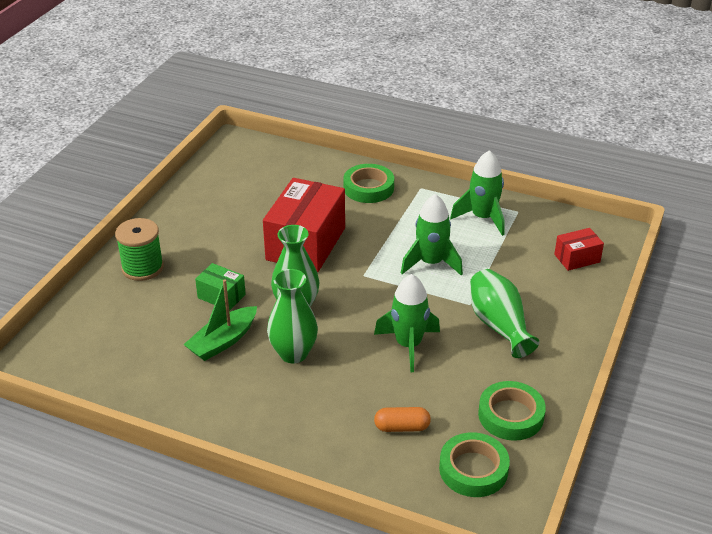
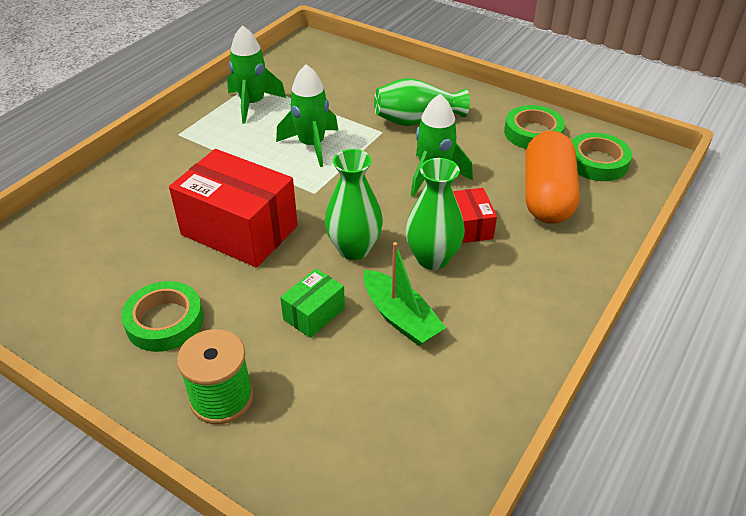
camera: 80 degrees left, 5 degrees up
(368, 188) = (156, 170): green tape -> green tape (165, 321)
(402, 427) = (546, 195): orange capsule -> orange capsule, size x2.14
(577, 258) = (336, 66): red box -> red box (470, 226)

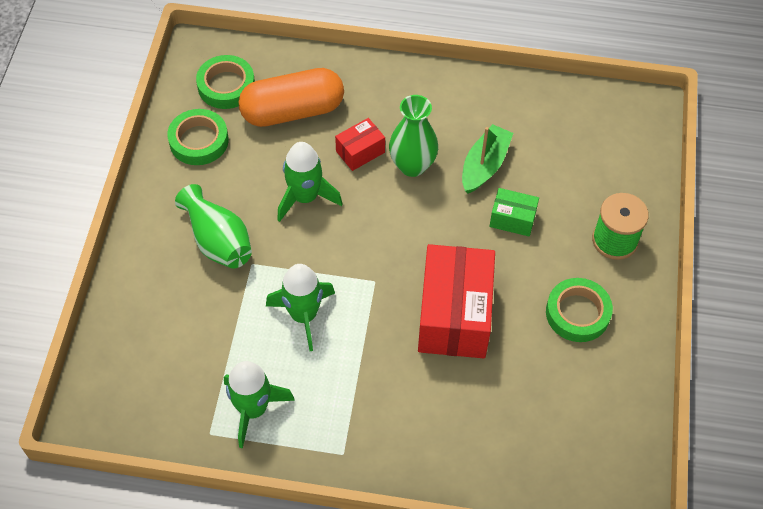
camera: 115 degrees left, 15 degrees up
(354, 249) = (430, 221): green vase -> none

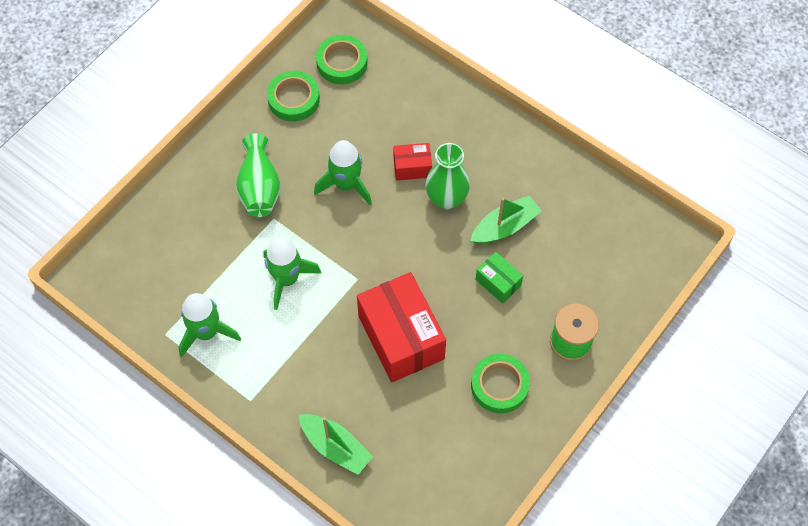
camera: 30 degrees right, 5 degrees up
(292, 111) = (380, 108): orange capsule -> none
(454, 315) = (401, 337): red box -> red box turned 60 degrees counterclockwise
(460, 454) = (335, 447): none -> green boat

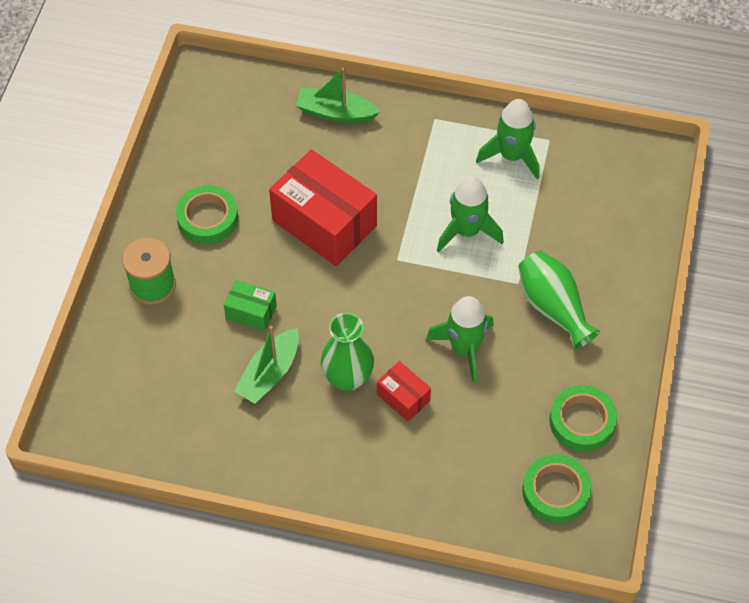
camera: 155 degrees right, 5 degrees down
(412, 167) = (403, 397): red box -> red box turned 75 degrees clockwise

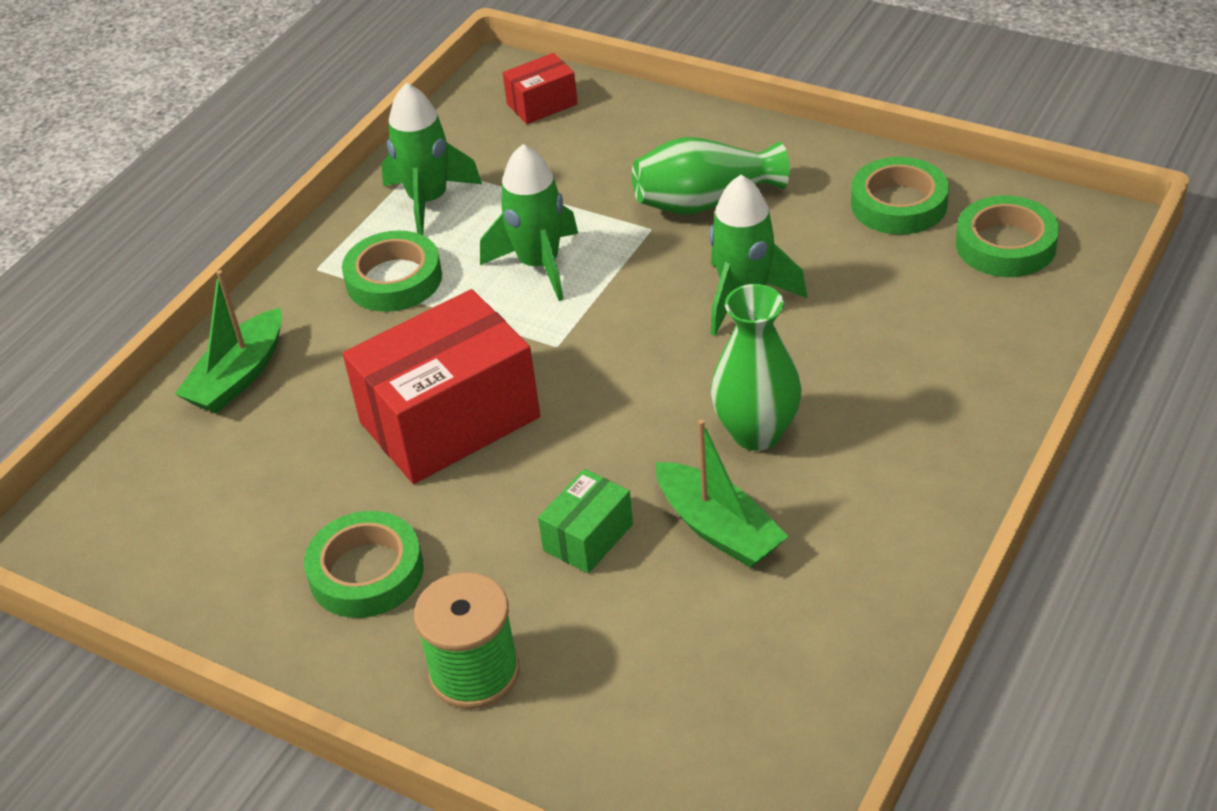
camera: 70 degrees left, 15 degrees down
(403, 397) = (811, 374): red box -> red box (542, 104)
(434, 160) = (394, 279): none -> green tape

